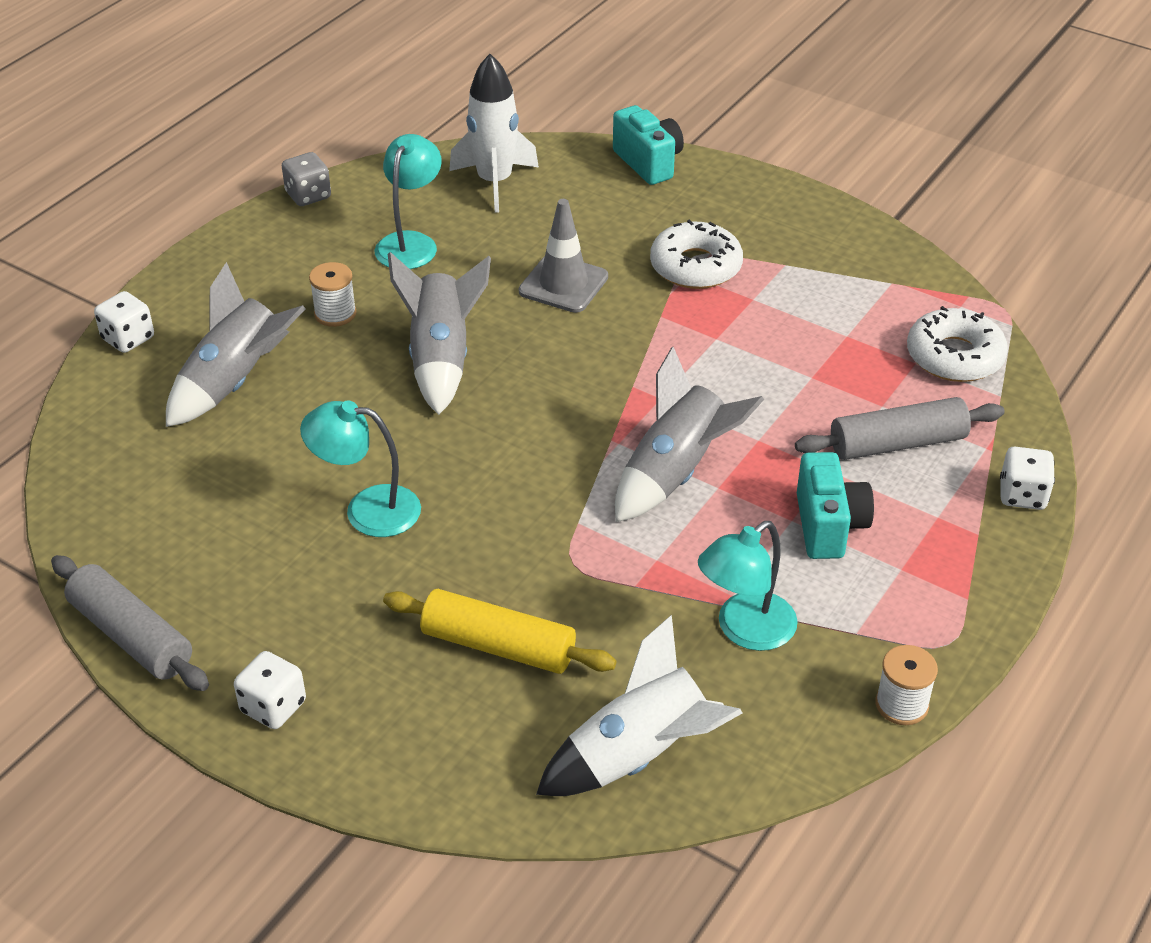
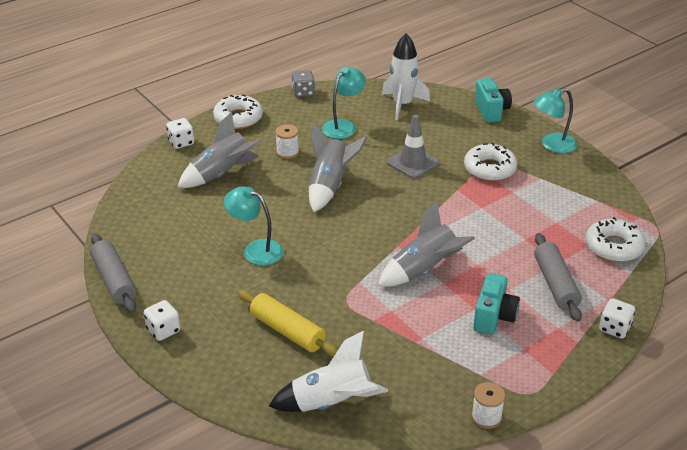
camera: 20 degrees right, 5 degrees down
(213, 269) = (238, 118): none -> white donut
(745, 630) = (420, 357): turquoise lamp -> turquoise lamp (552, 145)
(897, 443) = (555, 284): grey rolling pin -> grey rolling pin turned 75 degrees clockwise

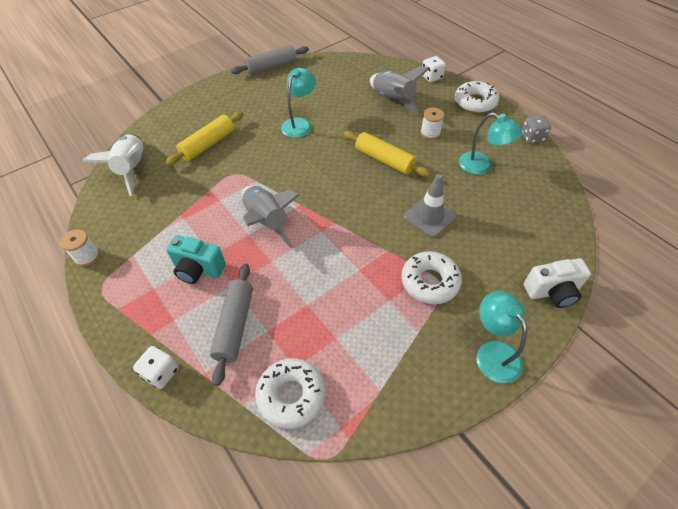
camera: 90 degrees right, 15 degrees up
(163, 330) = (221, 91): white dice -> none
(330, 186) = (384, 160): grey rocket -> yellow rolling pin
(402, 105) = (536, 210): white rocket -> none
(491, 111) = (552, 292): turquoise camera -> white camera
(555, 284) = (235, 325): grey rolling pin -> grey rolling pin turned 75 degrees counterclockwise

